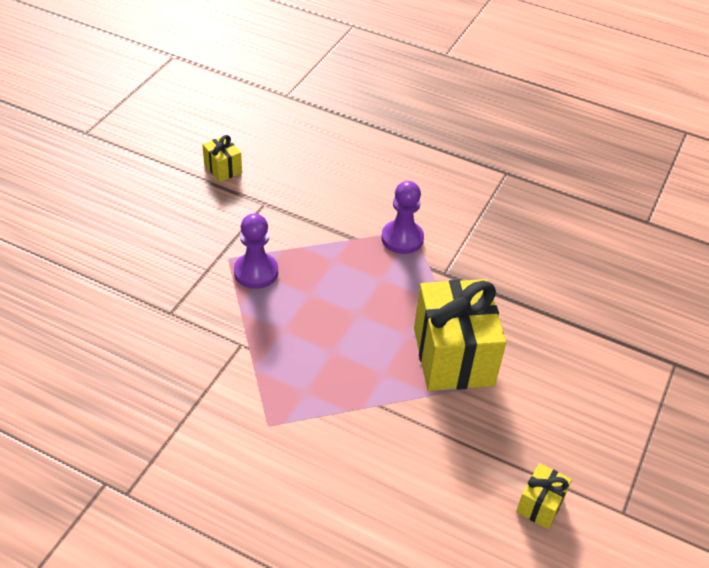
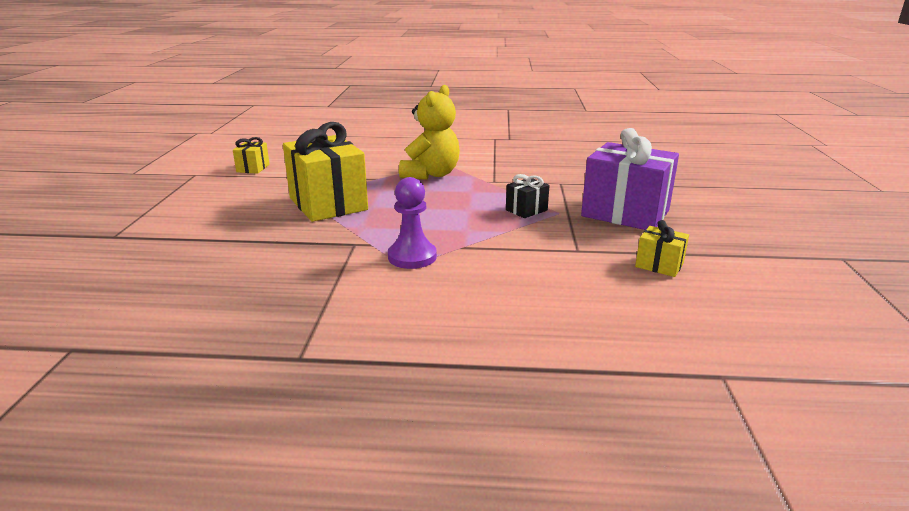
camera: 160 degrees right, 20 degrees down
(170, 235) = (625, 213): none -> purple gift
(256, 272) = (526, 210): purple pawn -> black gift
(304, 390) = (431, 174): none -> yellow teddy bear

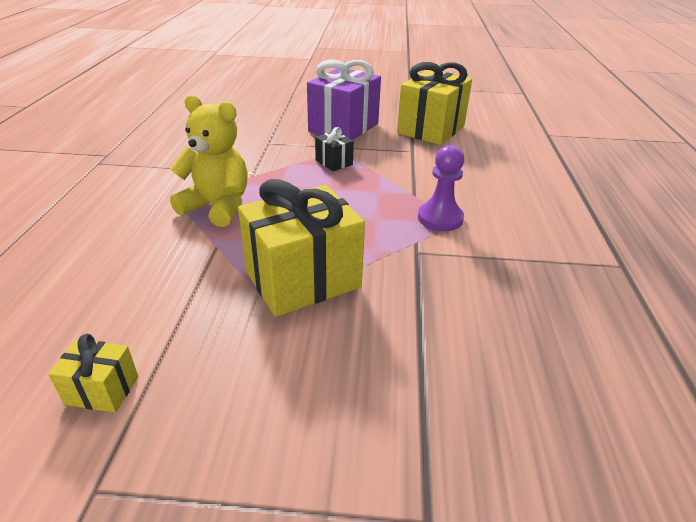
camera: 90 degrees left, 10 degrees up
(659, 265) = (431, 129): yellow gift -> yellow gift, size x2.18

